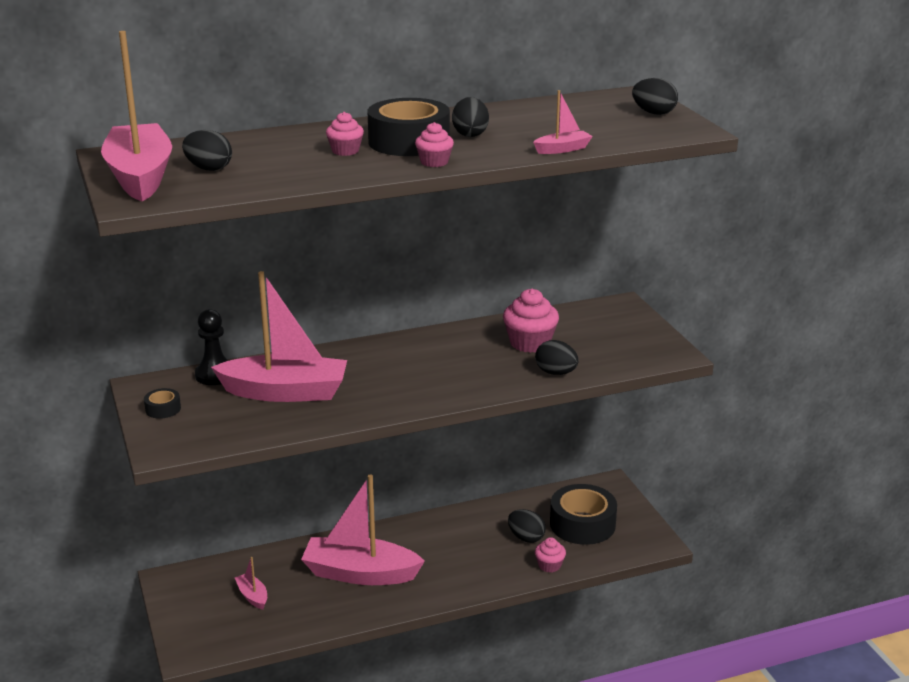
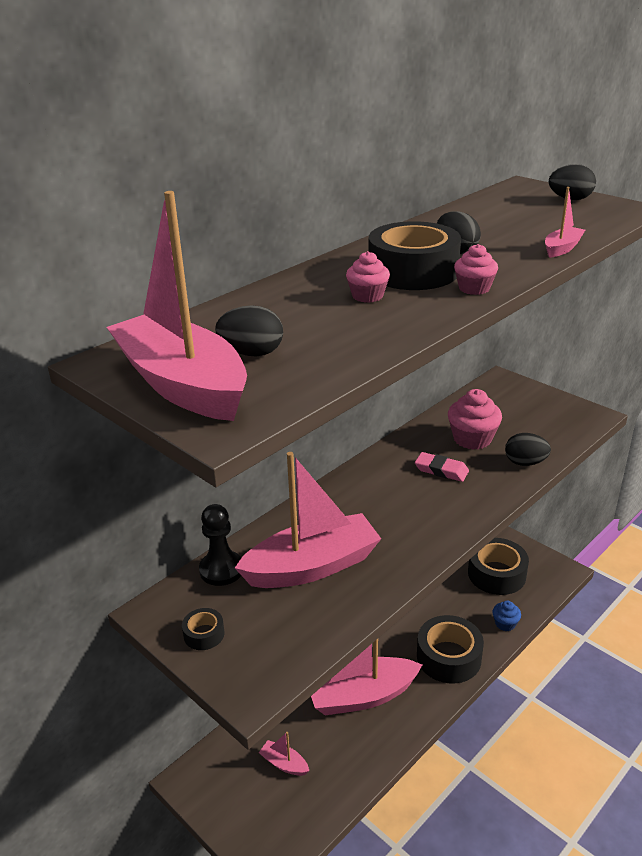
camera: 25 degrees left, 5 degrees up
(467, 572) = (448, 657): none -> black tape
(471, 358) = (441, 470): none -> pink eraser
(526, 538) = (466, 604): black egg -> none
(549, 565) = (505, 623): pink cupcake -> blue cupcake

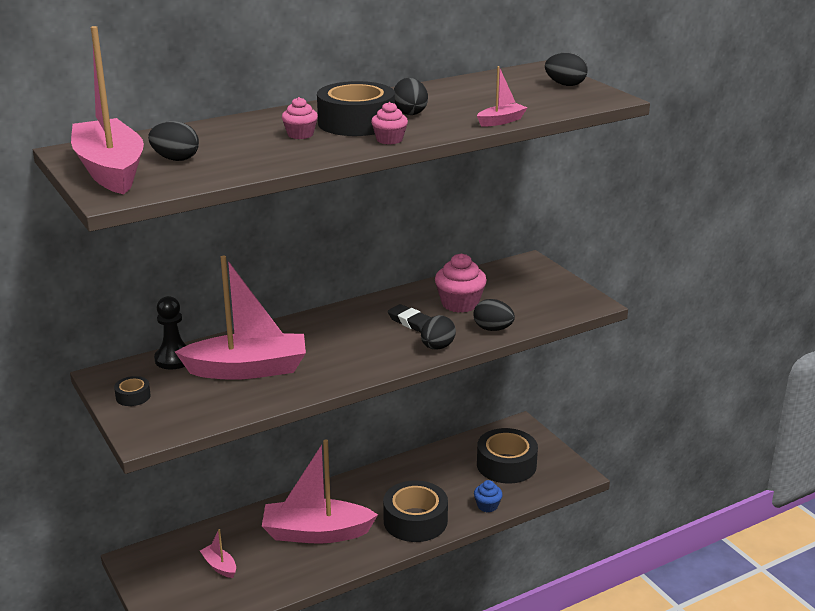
camera: 15 degrees right, 5 degrees down
(441, 470) = (411, 322): pink eraser -> black eraser
(488, 495) = (437, 347): none -> black egg

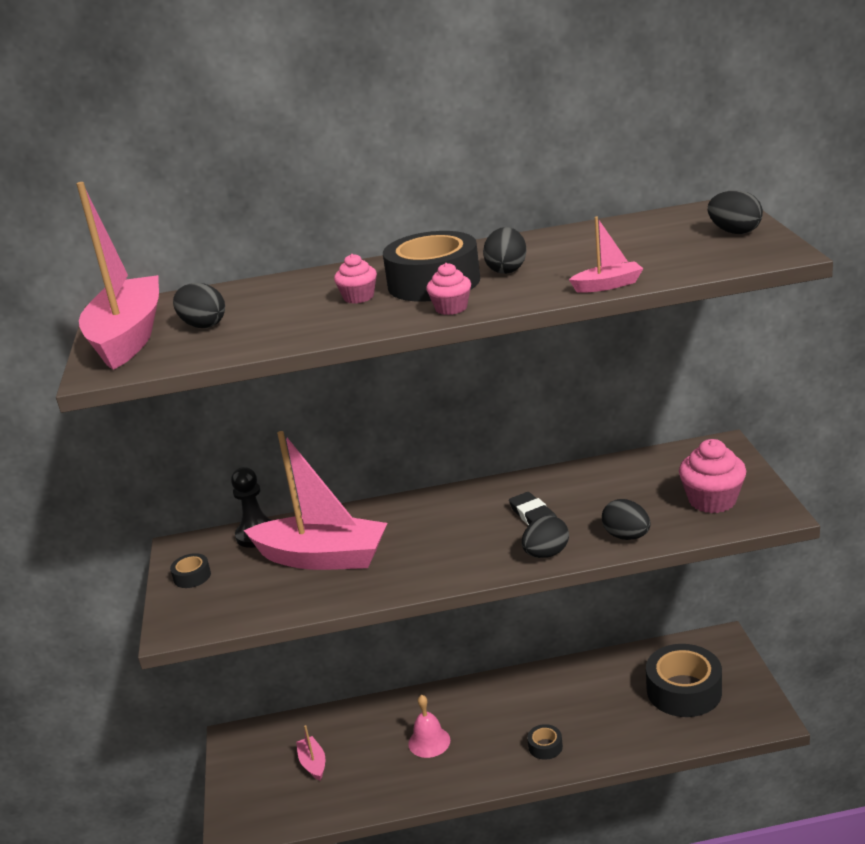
camera: 25 degrees right, 0 degrees up
(316, 533) = (429, 742): pink boat -> pink bell
(415, 521) = (545, 746): black tape -> black tape, size x0.45
(460, 304) = (605, 497): pink cupcake -> pink cupcake (712, 500)
(487, 506) = (638, 742): blue cupcake -> none

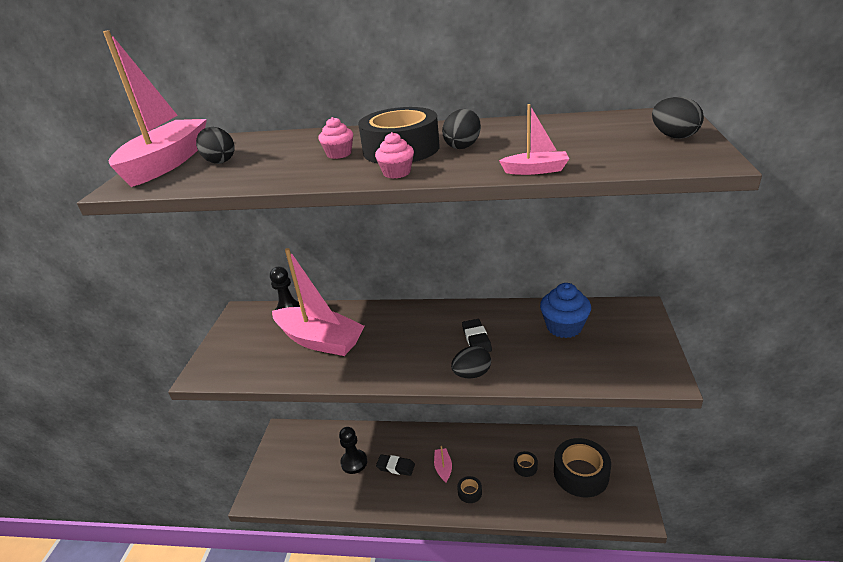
camera: 15 degrees right, 5 degrees up
(192, 576) = (234, 336): black tape -> black tape (525, 467)
(313, 763) = (319, 463): pink boat -> pink boat (443, 468)
(365, 751) = (354, 462): none -> black pawn
(429, 742) = (395, 467): pink bell -> black eraser
(626, 536) = (538, 373): black egg -> none
(637, 483) = (564, 327): none -> blue cupcake
(712, 500) = (617, 355): pink cupcake -> none

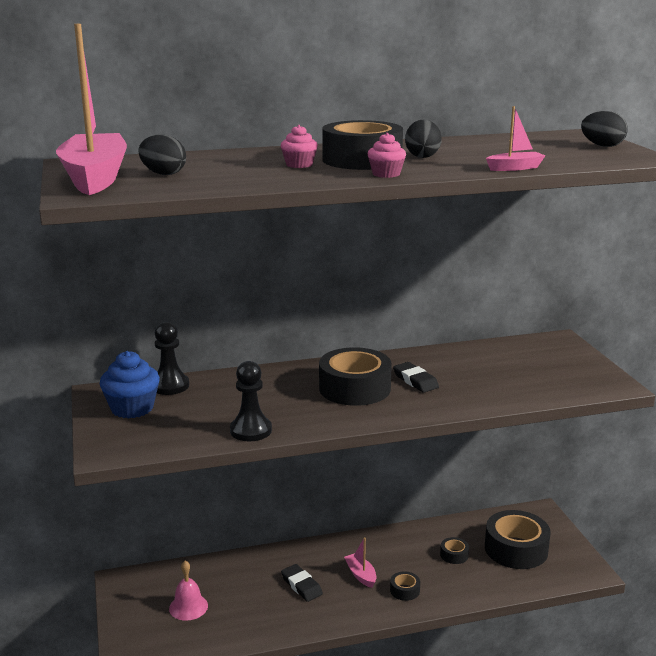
camera: 25 degrees left, 10 degrees down
(311, 465) = (188, 607): none -> pink bell
(320, 340) = (234, 404): pink boat -> none
(354, 462) = (244, 592): black pawn -> black pawn (251, 430)
(395, 467) = (301, 585): black eraser -> black eraser turned 60 degrees clockwise
(421, 339) = (354, 388): none -> black tape
(472, 374) = (433, 407): black egg -> none
(564, 327) = (497, 361): blue cupcake -> blue cupcake (132, 408)

